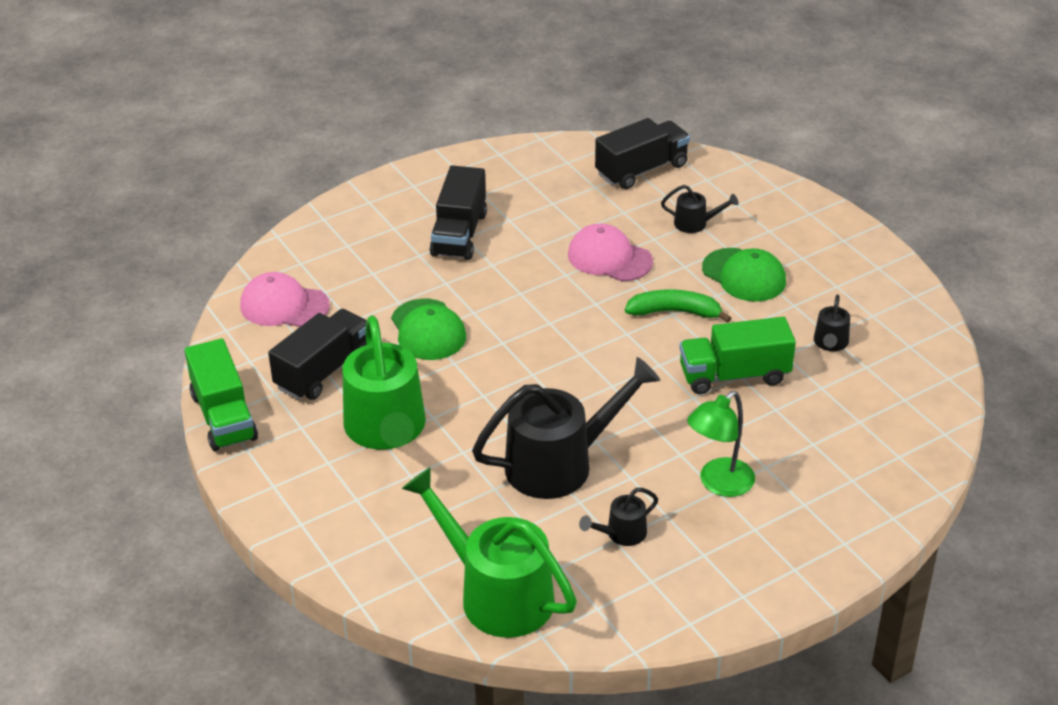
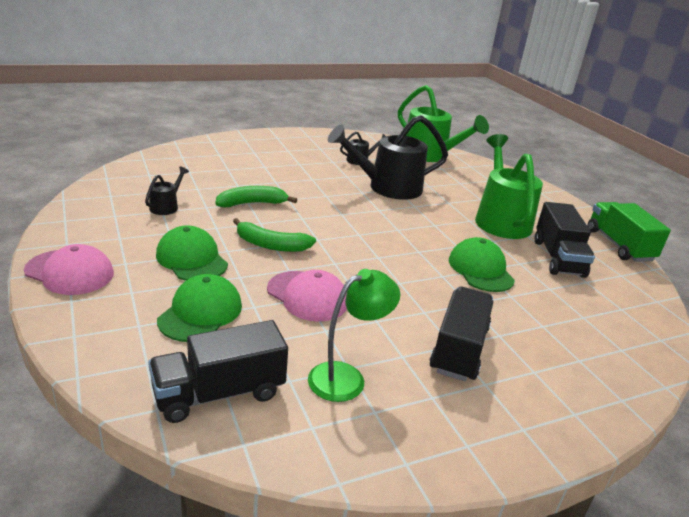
camera: 175 degrees left, 10 degrees down
(284, 305) = (616, 311): pink cap -> pink cap (70, 272)
(324, 371) = (558, 258): black truck -> black truck turned 45 degrees counterclockwise
(695, 223) = (200, 312): black watering can -> green cap
(719, 484) = (296, 165): green lamp -> green lamp (346, 377)
(734, 375) = (252, 203): green truck -> green banana

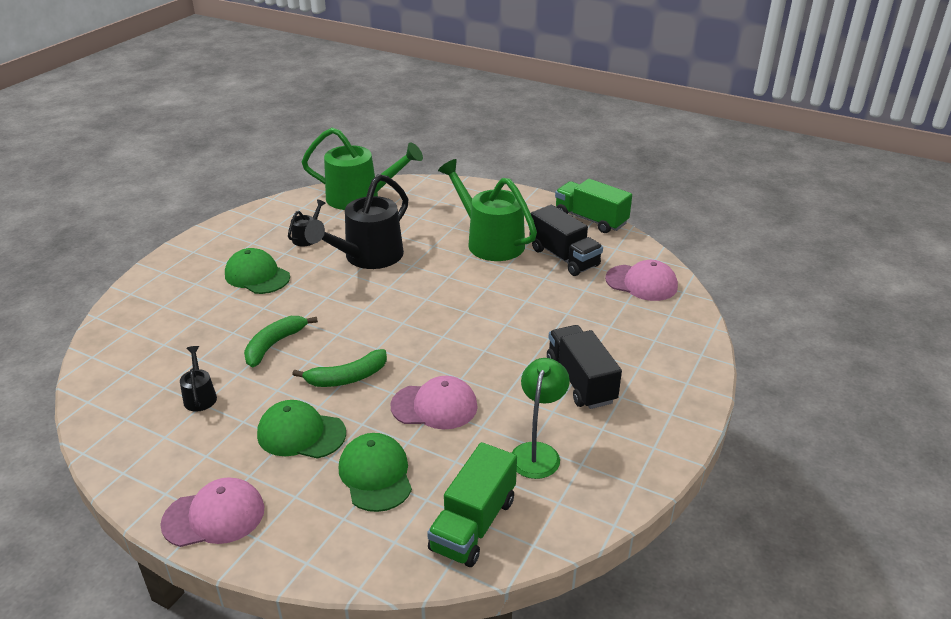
camera: 35 degrees left, 5 degrees up
(219, 393) = (473, 524): black truck -> green truck
(480, 269) = (525, 301): green cap -> green cap (257, 276)
(619, 311) = (641, 283): none -> pink cap

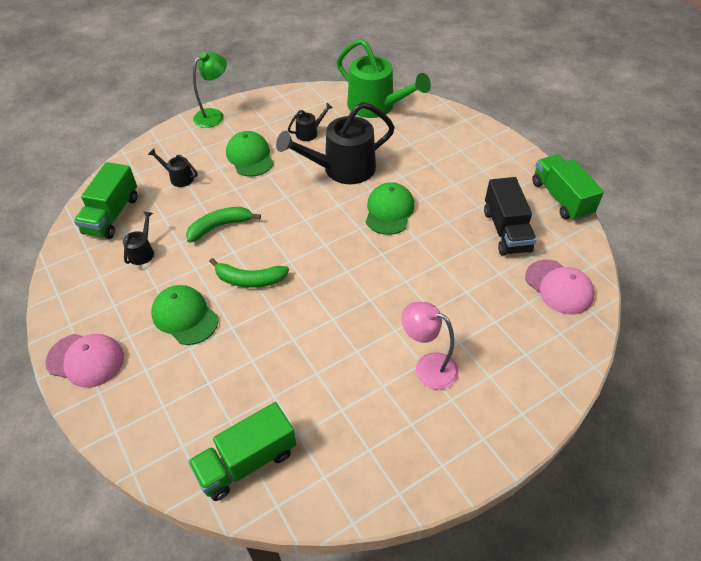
camera: 30 degrees right, 15 degrees up
(130, 377) = (112, 215): none -> green truck
(187, 318) = (178, 178): none -> black watering can
(375, 475) = (209, 379): green cap -> green cap (389, 211)
(434, 406) = (294, 336): pink cap -> none
(489, 241) = (452, 189): green watering can -> none
(537, 452) = (342, 420): green lamp -> green lamp (214, 115)
(580, 381) = (427, 367): black truck -> pink lamp

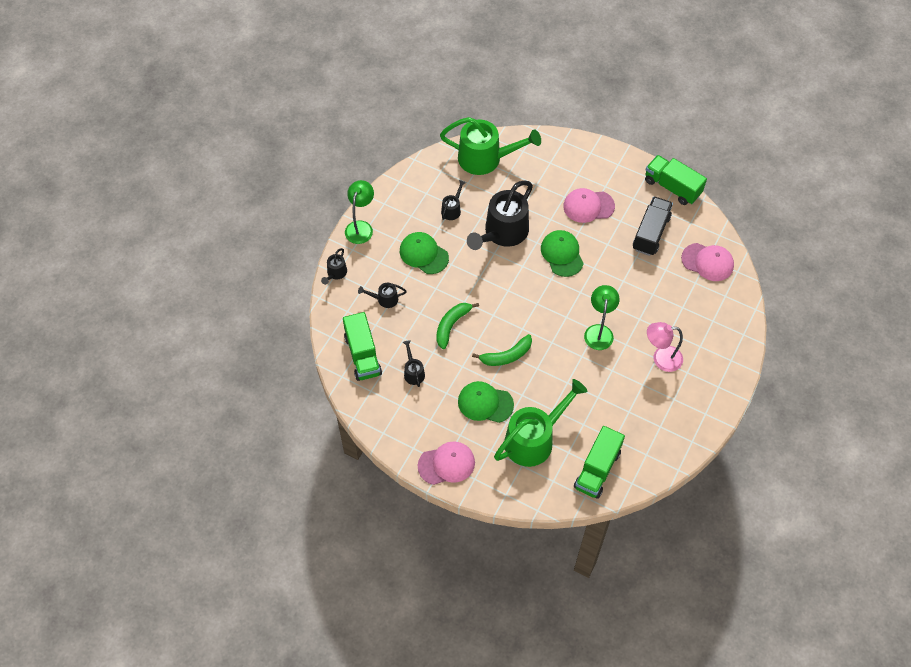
camera: 30 degrees left, 10 degrees up
(157, 140) = (335, 273): none -> black watering can
(204, 383) = (534, 439): none -> green watering can
(373, 302) = (599, 331): none -> green lamp
(451, 180) = (588, 206): none -> pink cap
(506, 231) = (651, 233): black truck -> black truck turned 120 degrees counterclockwise

